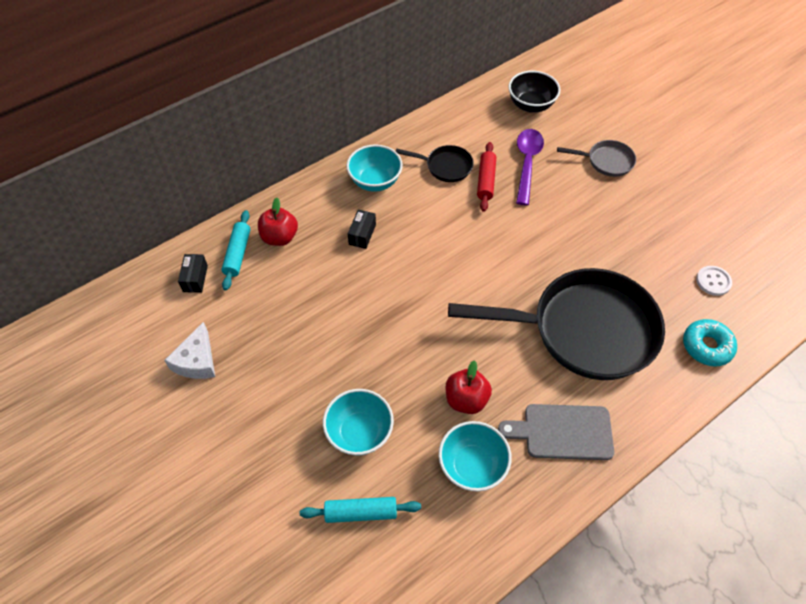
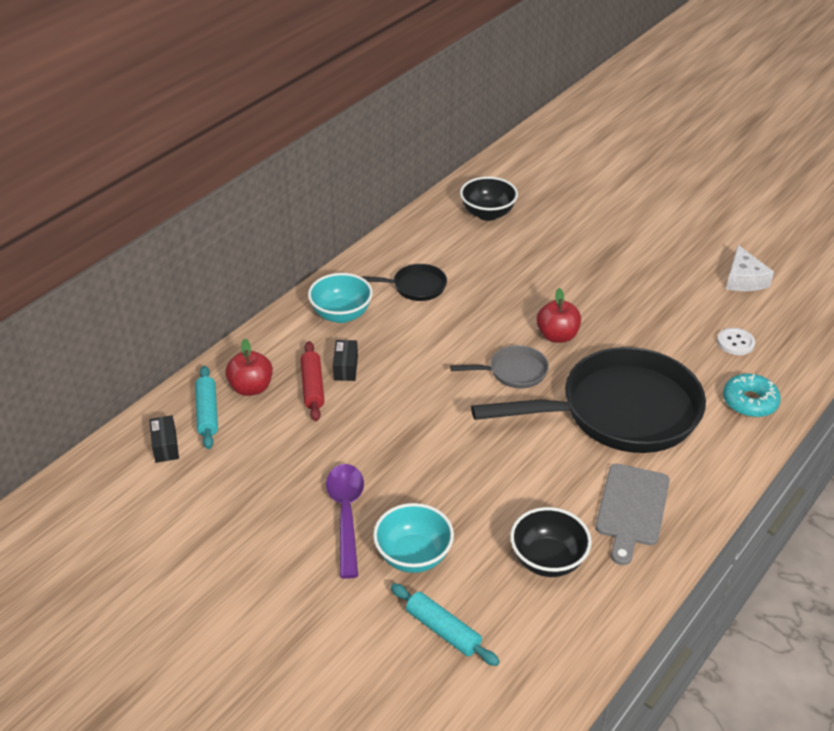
camera: 15 degrees left, 15 degrees down
(197, 361) = (199, 526): white cheese -> white cheese (744, 279)
(361, 512) = (443, 630): turquoise rolling pin -> turquoise rolling pin turned 60 degrees clockwise
(466, 399) = (519, 500): red apple -> red apple (557, 336)
(472, 466) = (548, 560): turquoise bowl -> black bowl
(486, 181) = (465, 293): red rolling pin -> red rolling pin (312, 387)
(527, 163) = (503, 269): purple spoon -> purple spoon (346, 515)
(563, 432) = (632, 509): grey cutting board -> grey cutting board turned 60 degrees counterclockwise
(606, 161) = (587, 253): grey pan -> grey pan (513, 372)

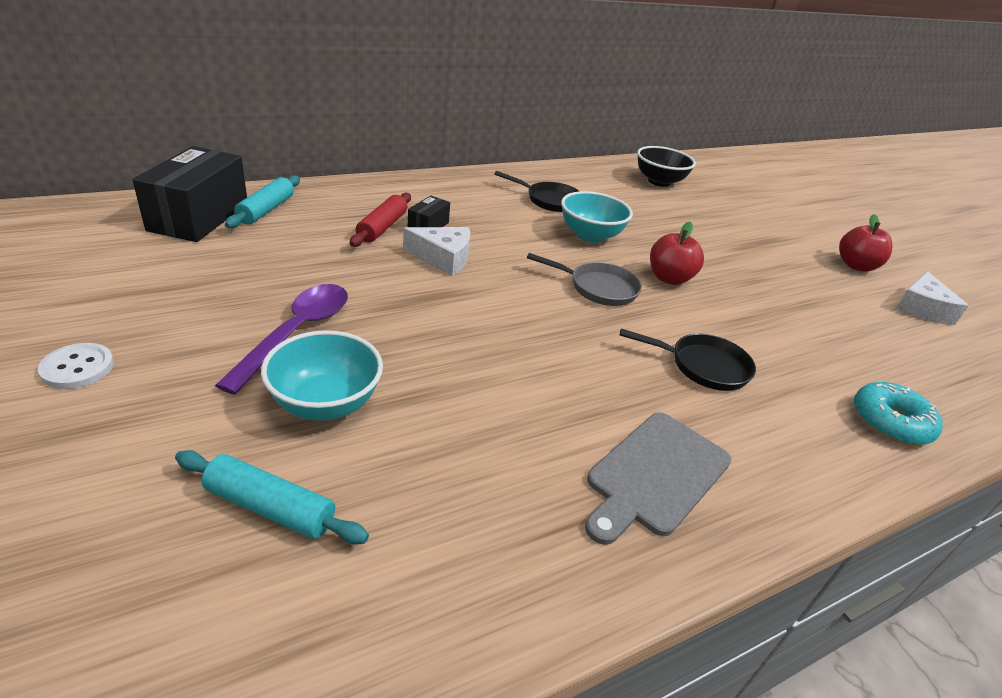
camera: 20 degrees right, 5 degrees down
(165, 446) = (199, 217): black box -> black box, size x2.12
(251, 388) = (326, 209): red apple -> red apple (856, 266)
(341, 314) = (462, 194): turquoise bowl -> turquoise bowl (590, 235)
(384, 397) = (443, 258): none -> white cheese
(443, 630) = (270, 507): turquoise rolling pin -> turquoise rolling pin turned 45 degrees counterclockwise
(548, 560) = (491, 486): black bowl -> none
(620, 411) = (703, 366): black pan -> black pan, size x0.44
(735, 343) = (890, 357): white button -> white button (78, 368)

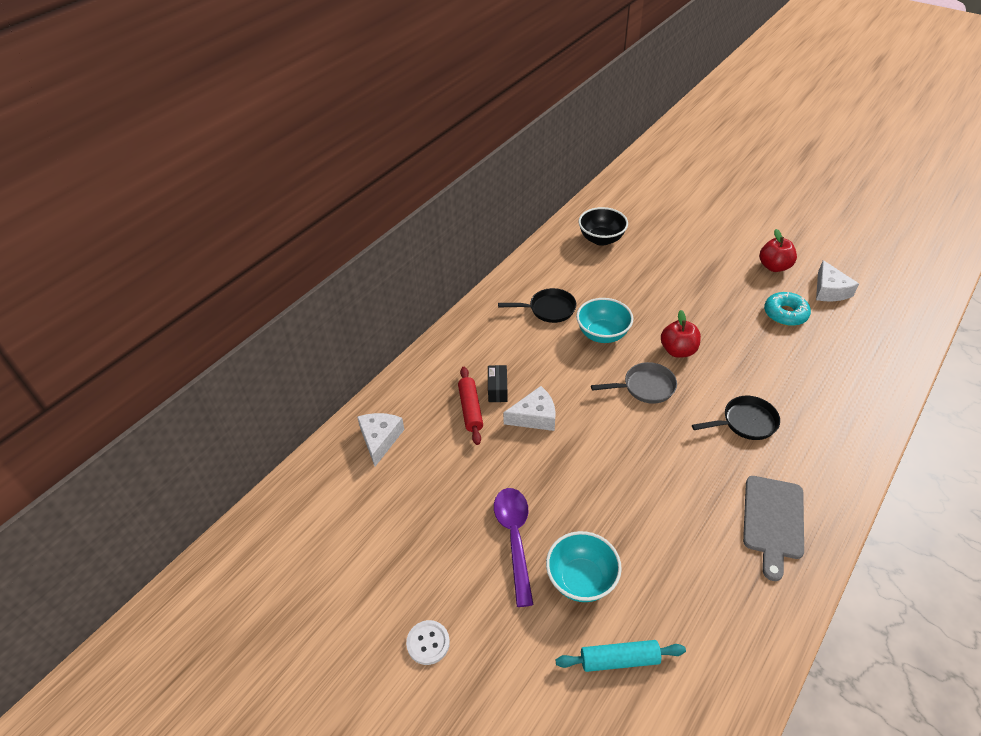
camera: 20 degrees left, 10 degrees up
(199, 217) = (345, 475): black box -> none
(266, 210) = (380, 439): turquoise rolling pin -> white cheese
(890, 422) = (858, 407): turquoise donut -> turquoise donut (785, 314)

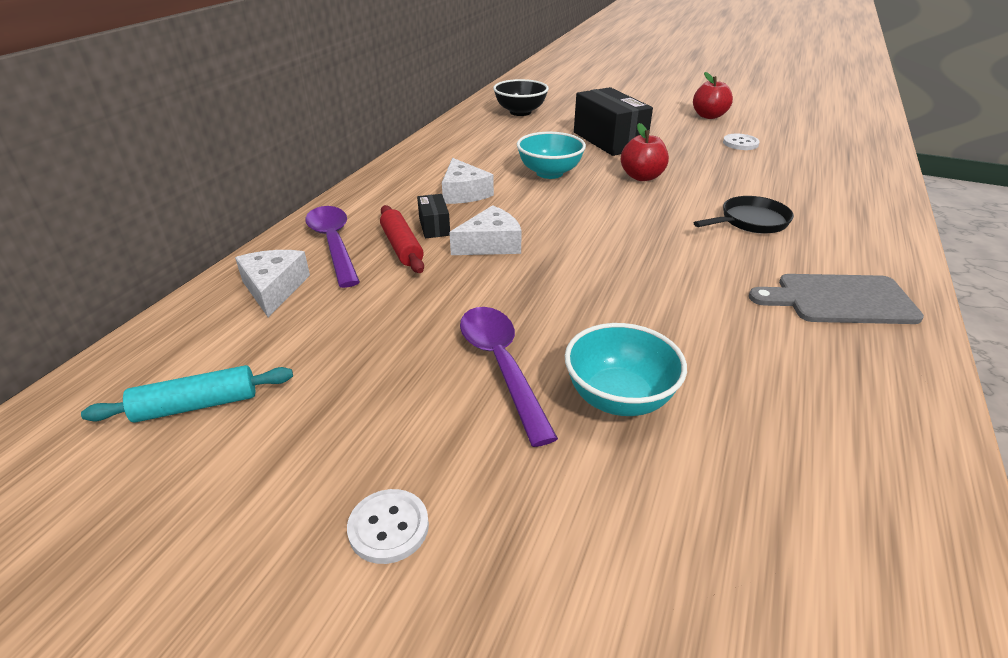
camera: 15 degrees left, 10 degrees down
(423, 398) = (333, 244): none -> purple spoon
(549, 309) = (479, 161): black pan -> none
(619, 660) = (723, 490): turquoise rolling pin -> turquoise rolling pin (196, 405)
(645, 387) = (619, 207): grey pan -> none
(667, 294) = (609, 140): none -> black box
(773, 521) = (839, 300): grey cutting board -> grey cutting board turned 90 degrees clockwise
(785, 314) = (740, 143): turquoise donut -> white button
(830, 290) = (773, 126): white cheese -> white cheese (464, 193)

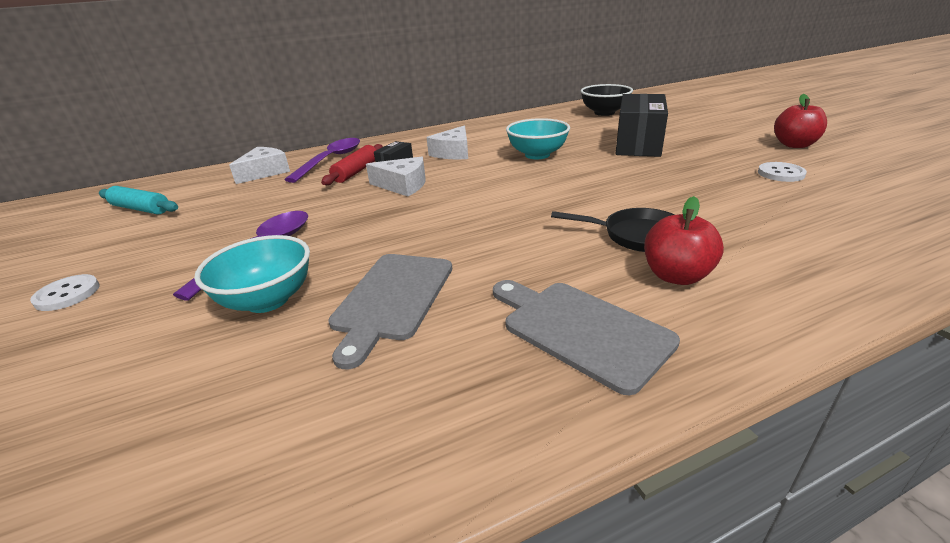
camera: 45 degrees right, 5 degrees down
(642, 177) = (608, 175): red apple -> red apple (676, 276)
(705, 342) = (392, 299): none -> grey cutting board

